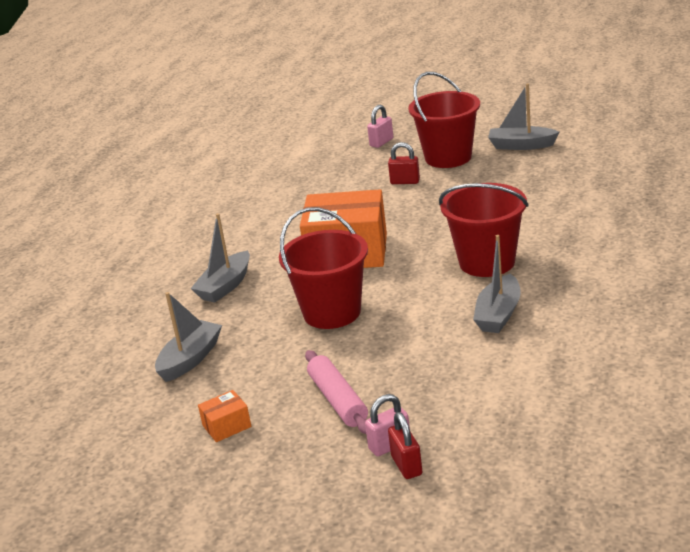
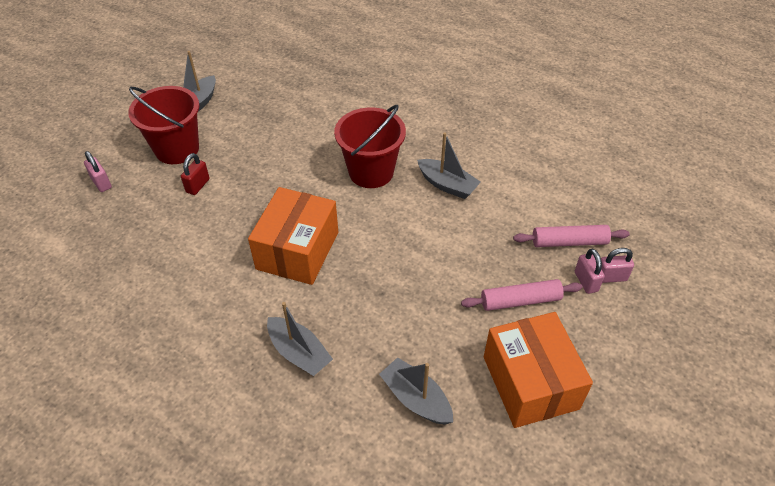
camera: 80 degrees left, 20 degrees up
(226, 426) = (530, 382): orange box -> orange box, size x2.40
(332, 312) = (392, 280): red bucket -> none
(406, 466) = (611, 277): red padlock -> pink padlock
(452, 422) = (569, 242): none -> pink rolling pin

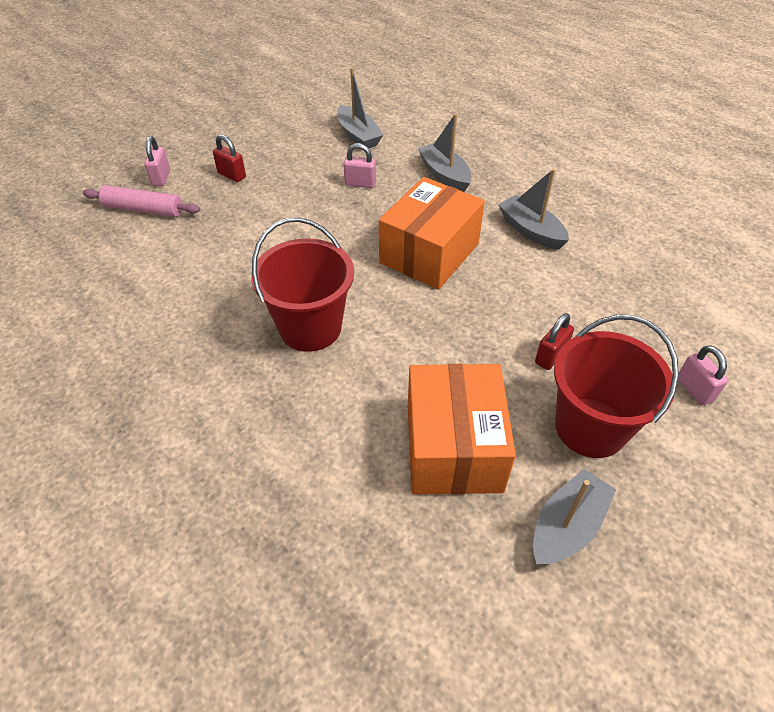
camera: 165 degrees left, 0 degrees up
(447, 185) = (224, 291): grey boat -> grey boat (531, 230)
(520, 301) = (232, 175): pink rolling pin -> red padlock
(530, 382) = (266, 130): orange box -> orange box (453, 447)
(611, 277) = (136, 177): pink padlock -> pink padlock (360, 183)

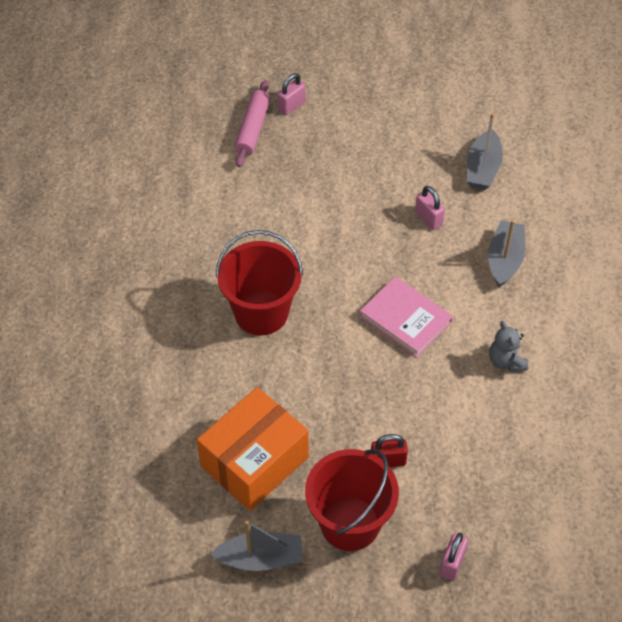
camera: 45 degrees right, 5 degrees up
(143, 209) = (252, 129): pink rolling pin -> pink rolling pin turned 45 degrees clockwise
(232, 175) = (343, 140): red padlock -> none
(429, 253) = (405, 319): orange box -> pink book
(531, 230) = (506, 361): grey boat -> grey teddy bear

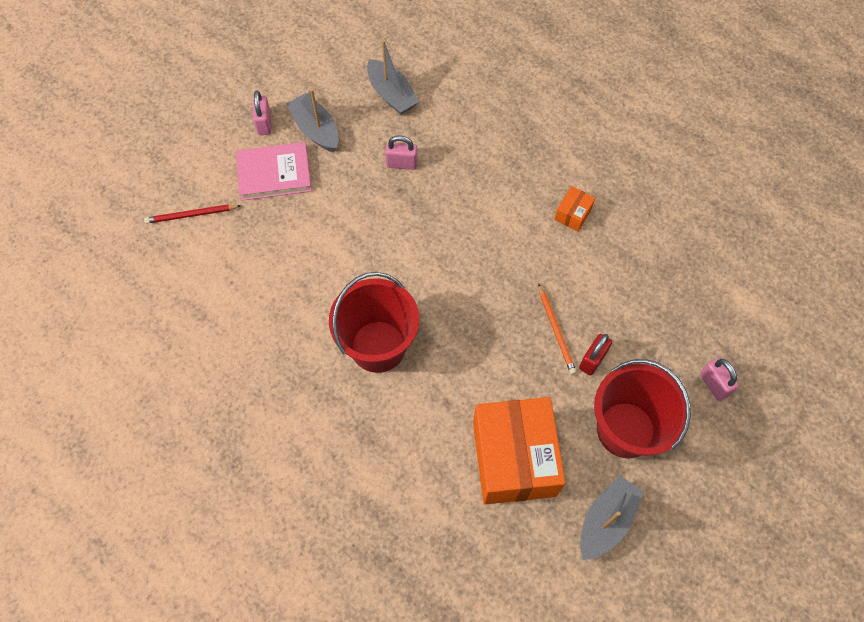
camera: 50 degrees left, 10 degrees up
(252, 129) = (191, 215): pink rolling pin -> red pencil
(291, 106) = (198, 170): pink padlock -> pink padlock (264, 124)
(388, 419) = (556, 331): none -> orange pencil
(405, 319) = (478, 250): pink book -> pink book (274, 174)
(505, 259) = (485, 145): grey boat -> grey boat (316, 130)
(506, 361) = (573, 214): grey teddy bear -> orange box

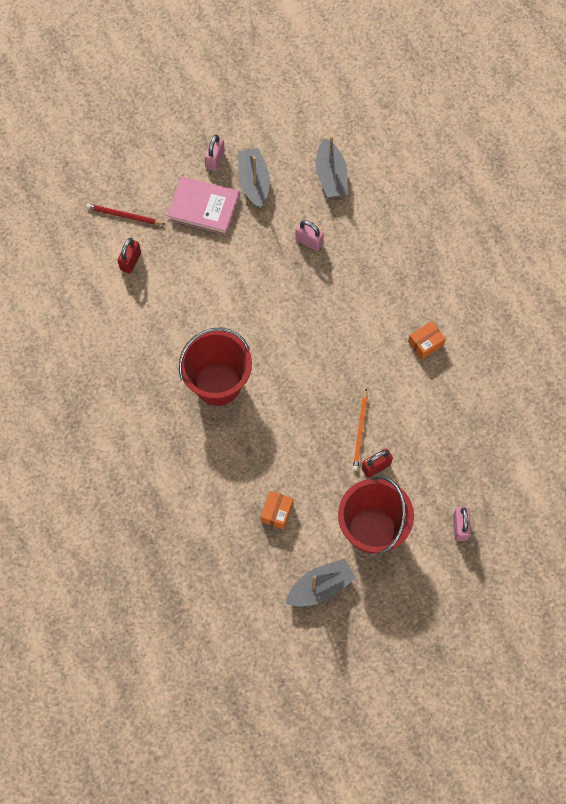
camera: 25 degrees right, 5 degrees up
(220, 258) = (130, 261): none -> red padlock
(514, 458) = (277, 512): orange box -> orange box, size x0.42

